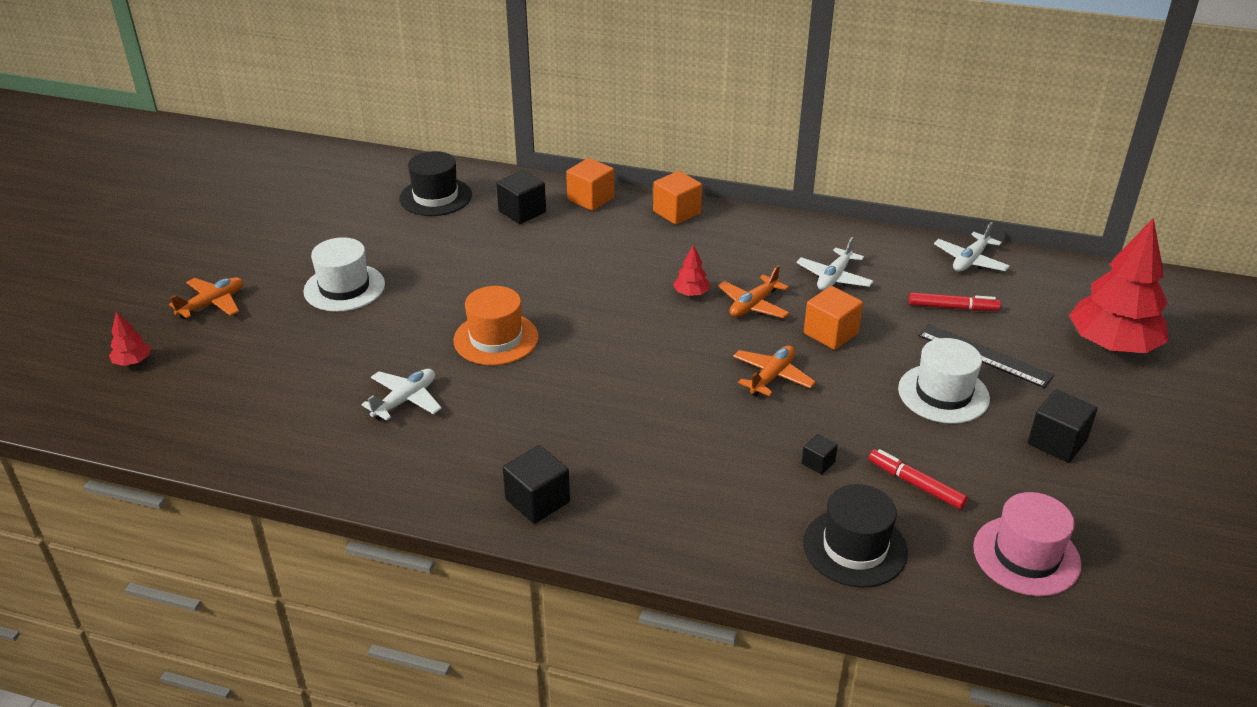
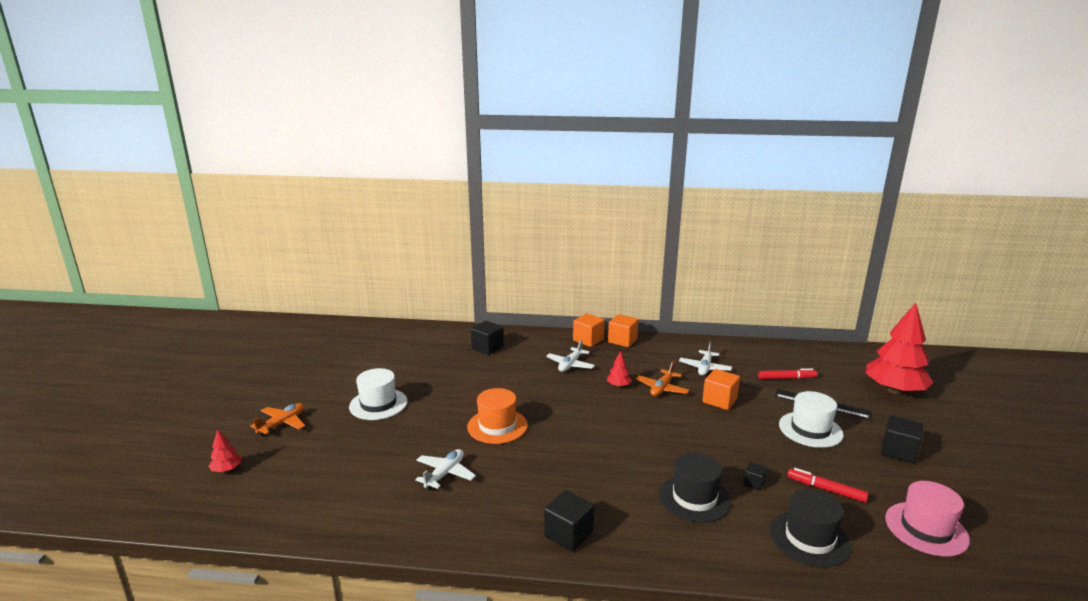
camera: 10 degrees left, 15 degrees down
(435, 197) = (426, 344): black hat -> black hat (694, 498)
(590, 199) = (530, 337): orange cube -> orange cube (622, 340)
(772, 377) = (695, 431): orange plane -> none
(970, 260) = (782, 351): white plane -> white plane (570, 365)

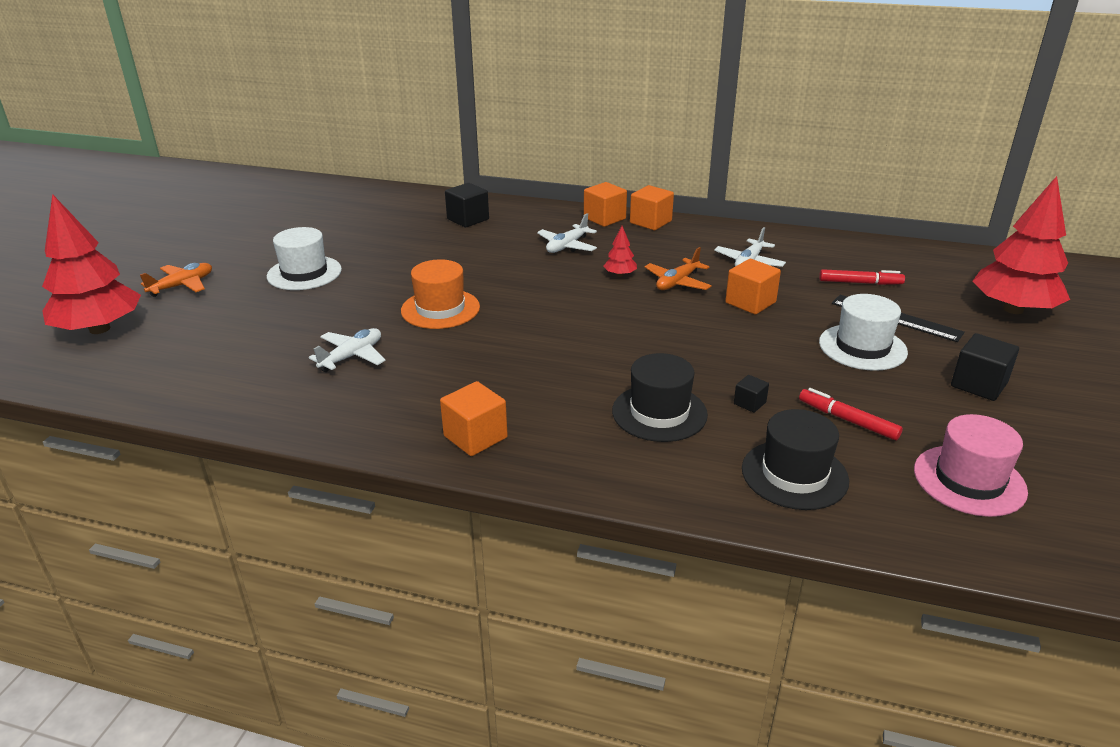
camera: 10 degrees right, 10 degrees up
(227, 469) = (100, 329): red tree -> red tree, size x2.40
(568, 534) = (475, 437): black cube -> orange cube

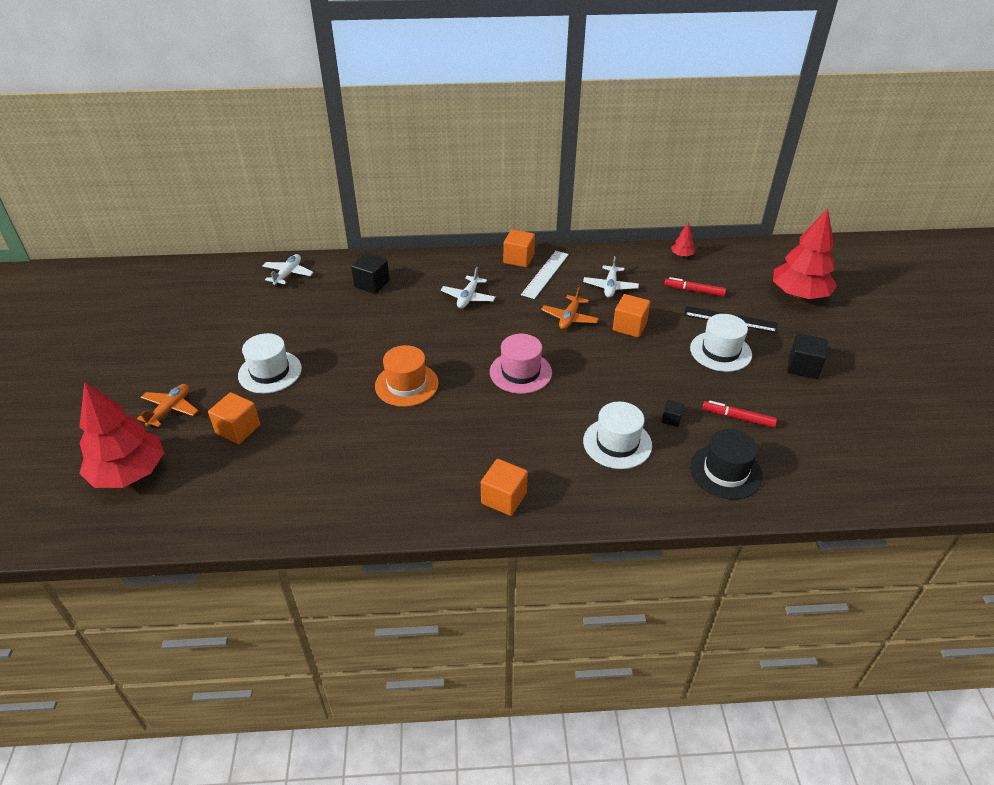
camera: 20 degrees left, 10 degrees up
(352, 356) = (366, 448): white plane -> white plane (288, 274)
(604, 218) = (481, 262): orange cube -> orange cube (238, 429)
(620, 275) = (524, 319): red tree -> red tree (681, 255)
(659, 413) = (617, 443): black hat -> white hat
(673, 239) = (545, 274): none -> white ruler
(860, 283) = (694, 291): red marker -> red marker turned 150 degrees counterclockwise
(969, 480) = (826, 447): pink hat -> pink hat (520, 372)

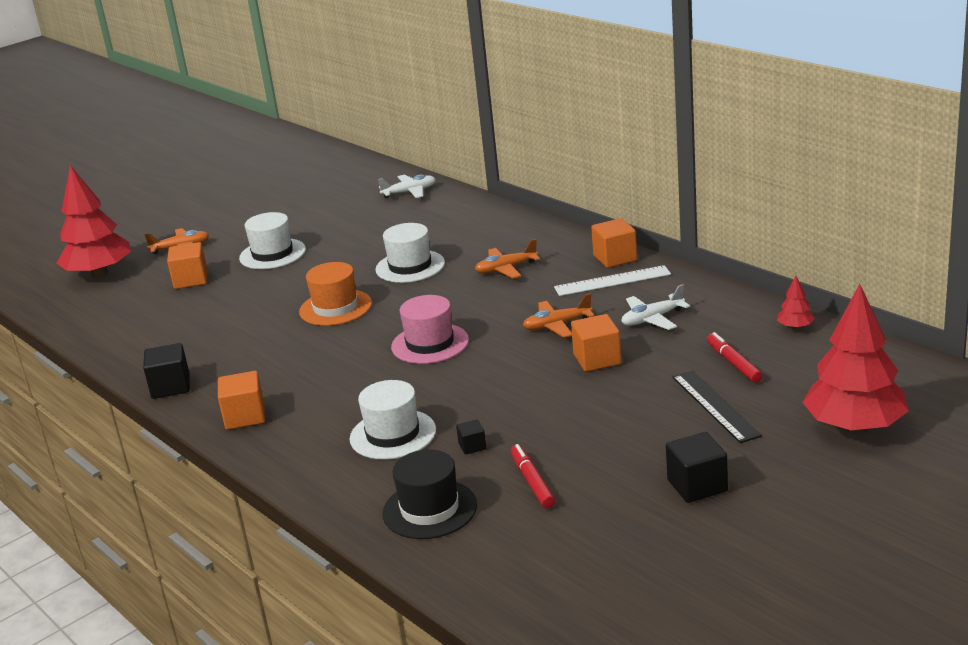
camera: 55 degrees right, 15 degrees down
(372, 284) = (454, 225): black cube -> black cube (171, 387)
(468, 297) = (506, 269): white plane -> orange plane
(720, 351) = (640, 425): white hat -> white hat (410, 266)

